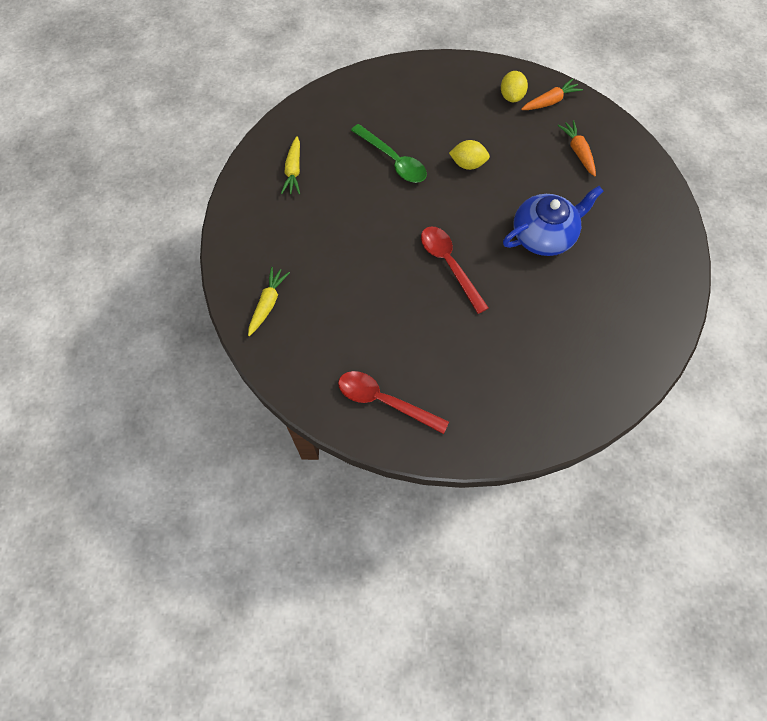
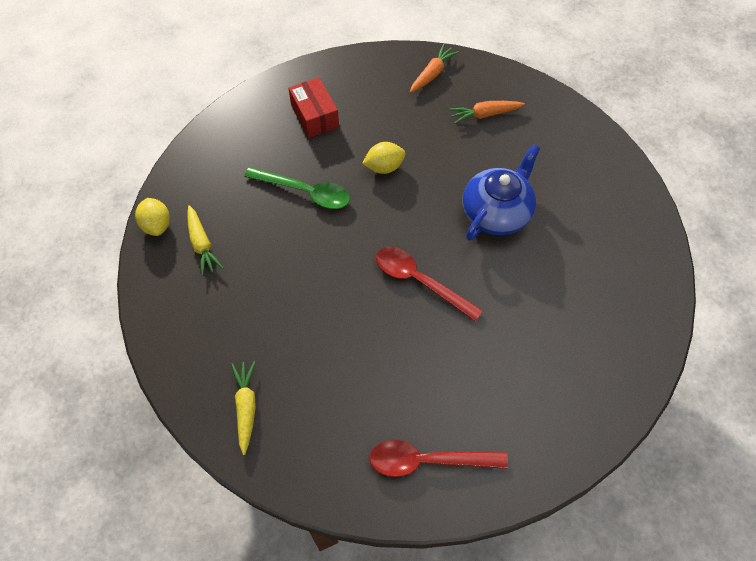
camera: 25 degrees left, 5 degrees down
(432, 102) = (315, 116): none -> red box
(511, 96) = (392, 82): yellow lemon -> yellow lemon (157, 225)
(578, 152) = (485, 115): orange carrot -> orange carrot turned 60 degrees counterclockwise

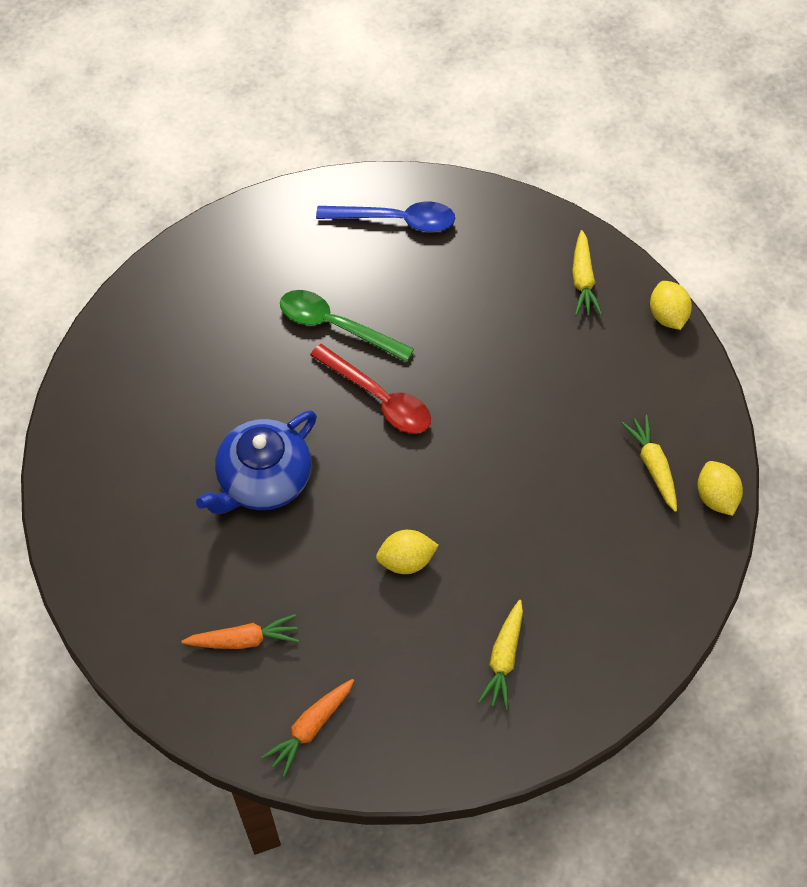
camera: 175 degrees left, 0 degrees up
(172, 376) = (667, 316): none -> yellow lemon
(305, 192) = (519, 530): green spoon -> green spoon (336, 326)
(315, 116) = (504, 658): red box -> yellow carrot
(427, 460) = (396, 220): red spoon -> blue spoon

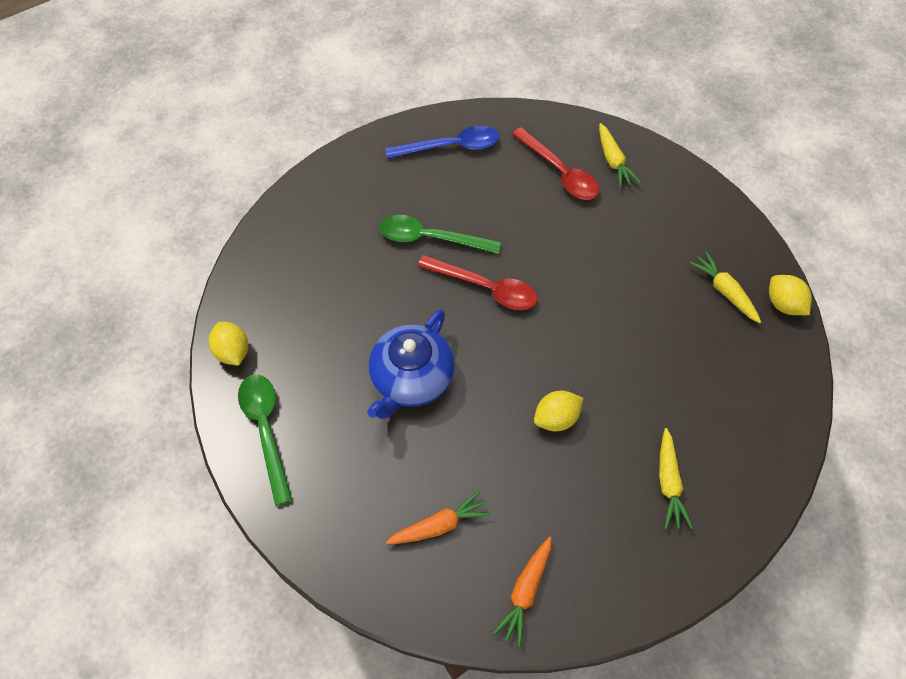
camera: 15 degrees left, 0 degrees up
(93, 497) = (266, 430): none -> green spoon
(513, 280) = (559, 172): none -> red spoon
(667, 316) = (688, 174): yellow lemon -> yellow lemon (233, 352)

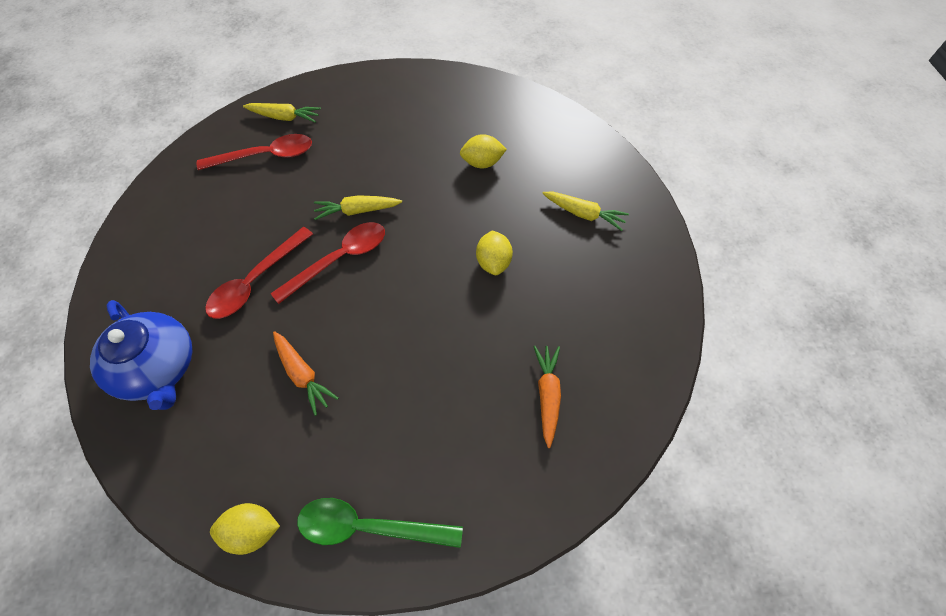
camera: 65 degrees left, 0 degrees up
(411, 379) = (393, 359): blue teapot -> blue teapot (159, 368)
(430, 238) = (256, 281): green spoon -> red spoon
(451, 147) = (169, 222): blue spoon -> none
(525, 591) = (632, 351): orange carrot -> orange carrot (302, 374)
(724, 291) = (449, 108): yellow carrot -> yellow carrot (357, 211)
(783, 304) = (480, 83): yellow lemon -> yellow lemon (482, 163)

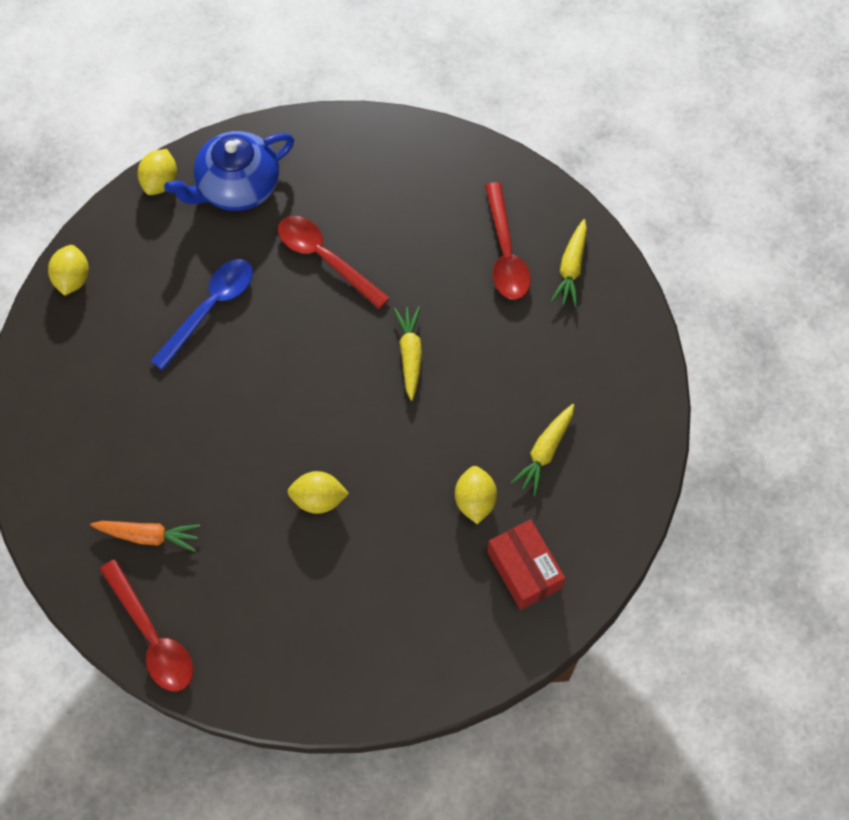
camera: 95 degrees right, 5 degrees up
(136, 450) = (160, 182): none -> yellow lemon
(302, 374) = (210, 308): orange carrot -> blue spoon
(339, 259) = (342, 337): red spoon -> red spoon (152, 636)
(369, 526) = (57, 368): green spoon -> none
(531, 133) = (524, 570): none -> red box
(583, 214) = (378, 615): yellow carrot -> yellow carrot (545, 452)

